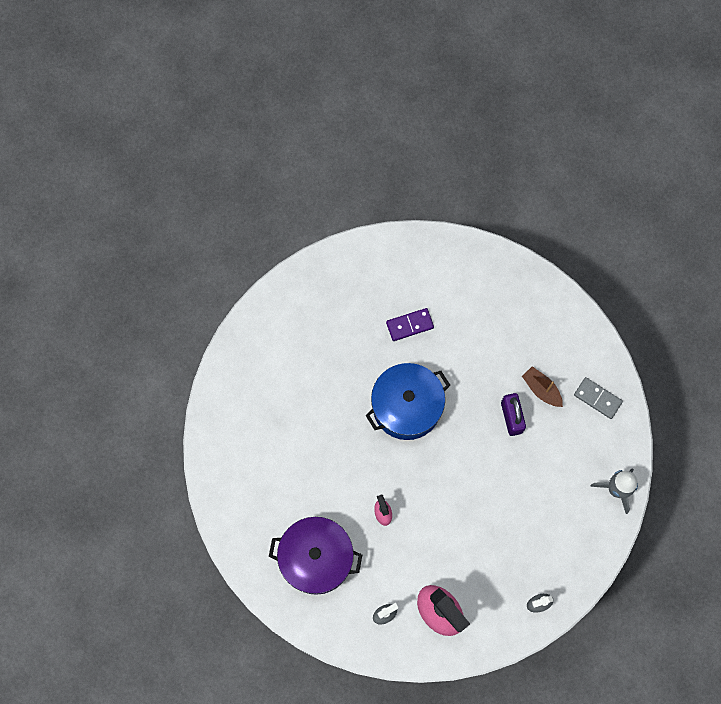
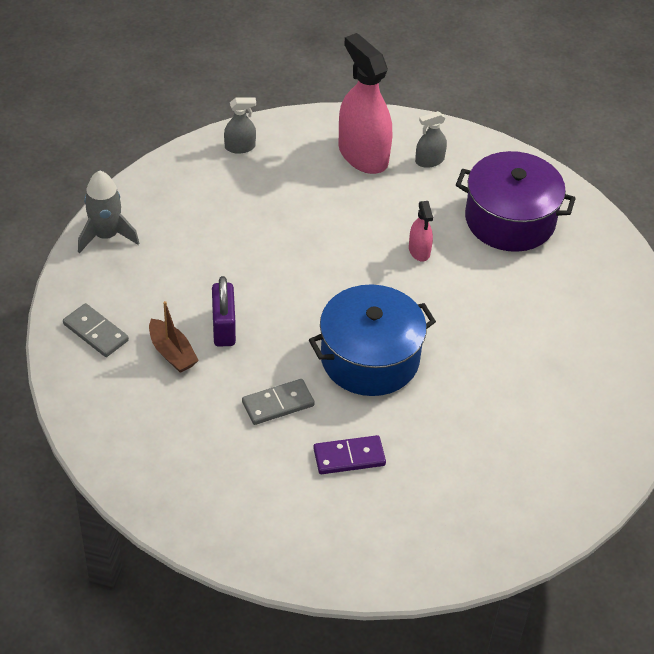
camera: 175 degrees left, 25 degrees down
(462, 359) = (278, 404): none -> grey domino

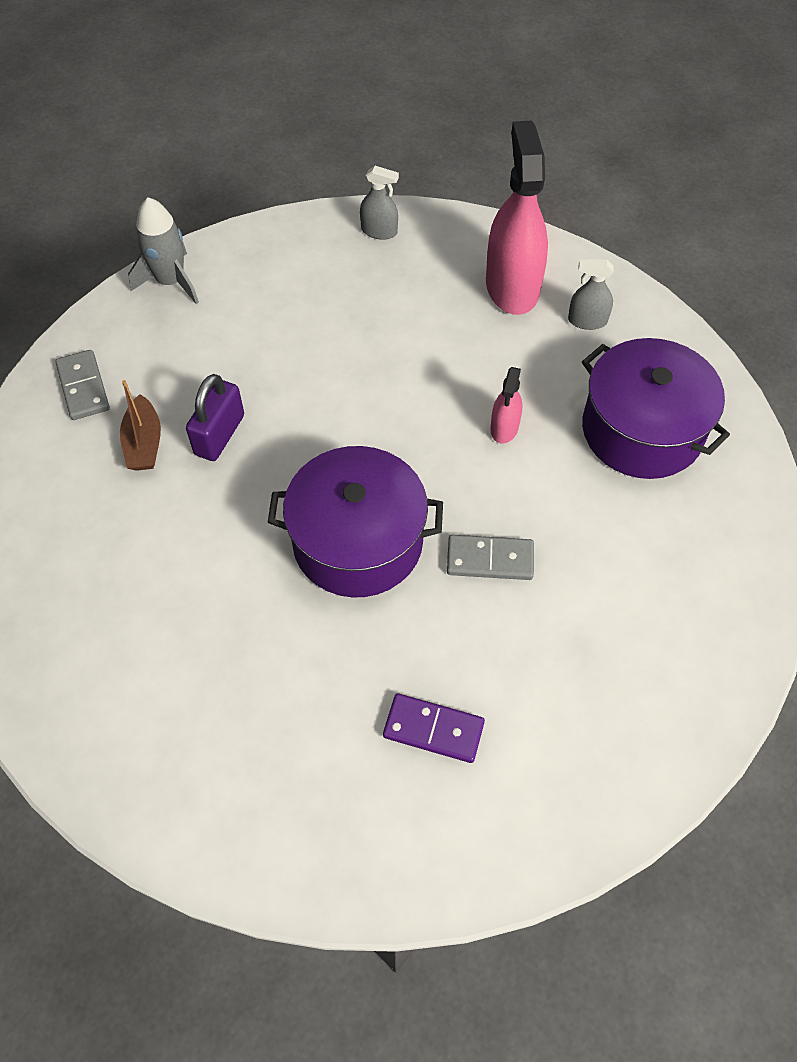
camera: 30 degrees right, 10 degrees up
(278, 404) = (215, 555): grey domino -> grey domino (490, 560)
(349, 457) = (250, 660): purple domino -> purple domino (433, 730)
(370, 358) = (358, 541): blue pot -> purple pot

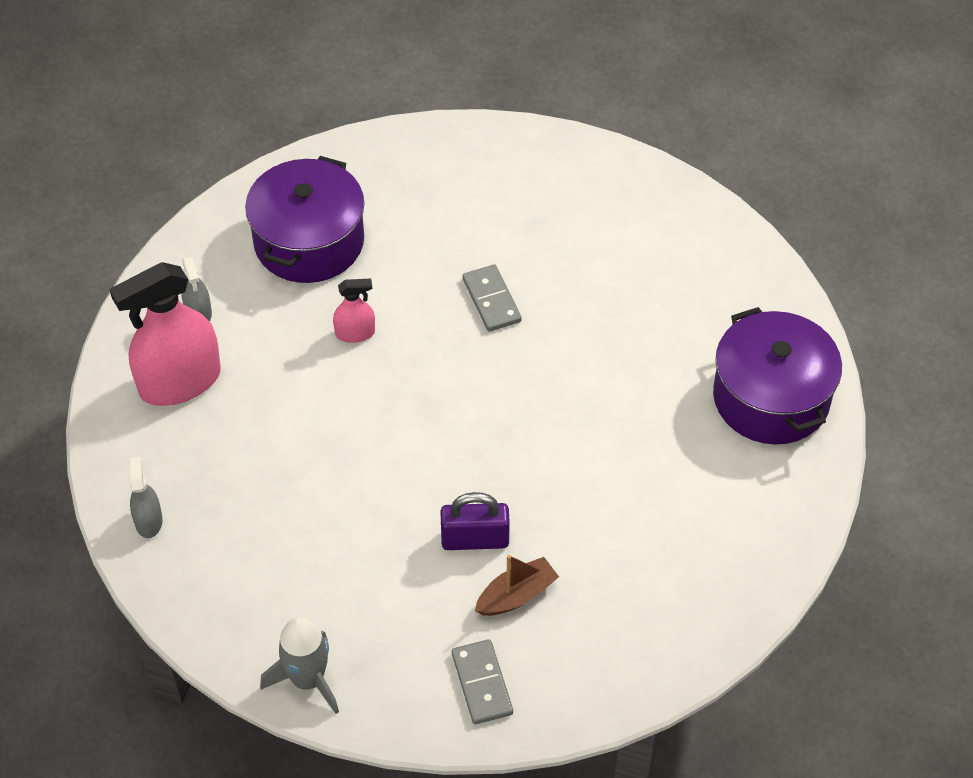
camera: 115 degrees left, 5 degrees down
(83, 387) = (481, 683): grey domino -> grey domino turned 60 degrees counterclockwise
(358, 541) = (524, 391): purple pot -> purple pot (771, 397)
(433, 730) = (650, 286): purple domino -> none

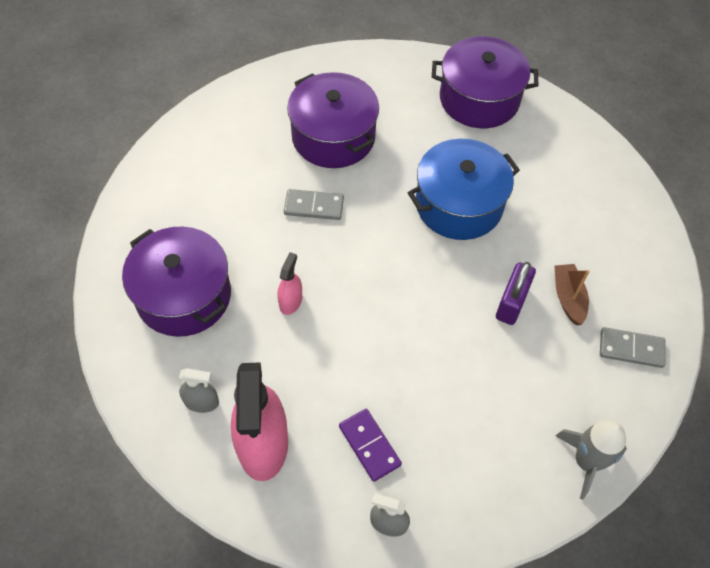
camera: 65 degrees left, 5 degrees up
(224, 472) = (369, 445): none -> purple domino
(584, 437) = (459, 205): none -> blue pot
(604, 276) = (333, 136): none -> purple pot

